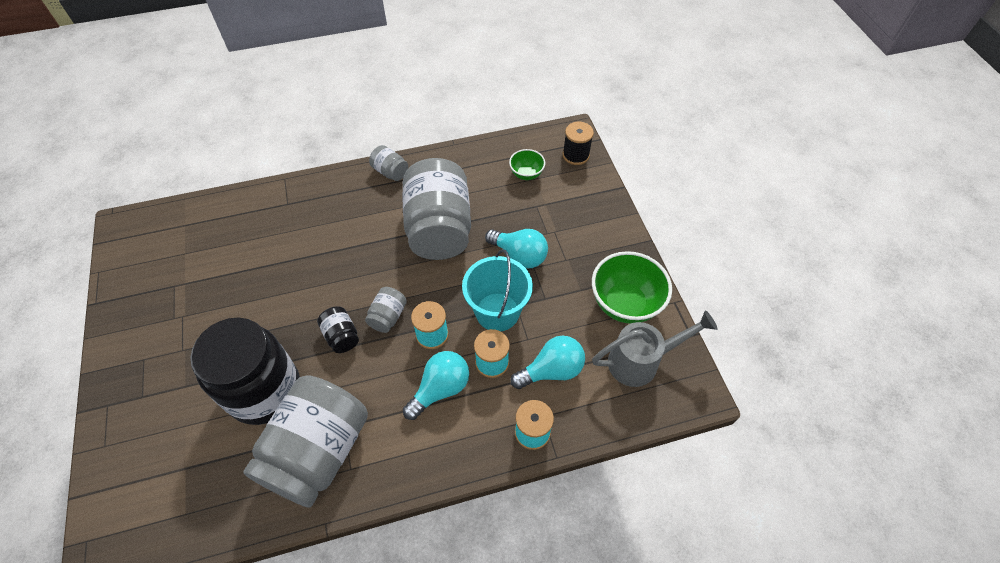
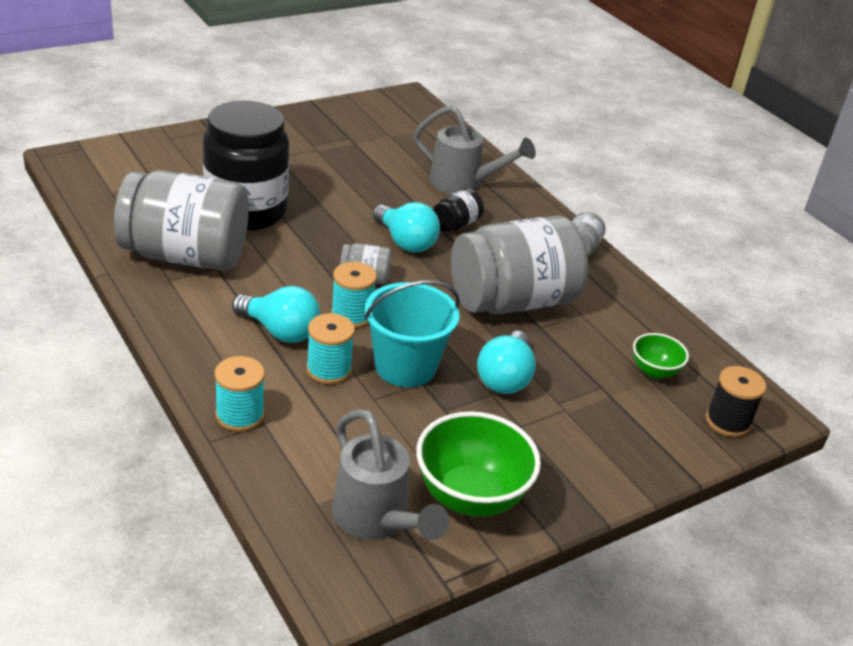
camera: 70 degrees right, 20 degrees down
(281, 219) = (463, 184): none -> grey watering can
(341, 336) = (326, 249): black jar -> black jar (456, 224)
(551, 370) = (333, 426): turquoise light bulb -> turquoise light bulb (405, 242)

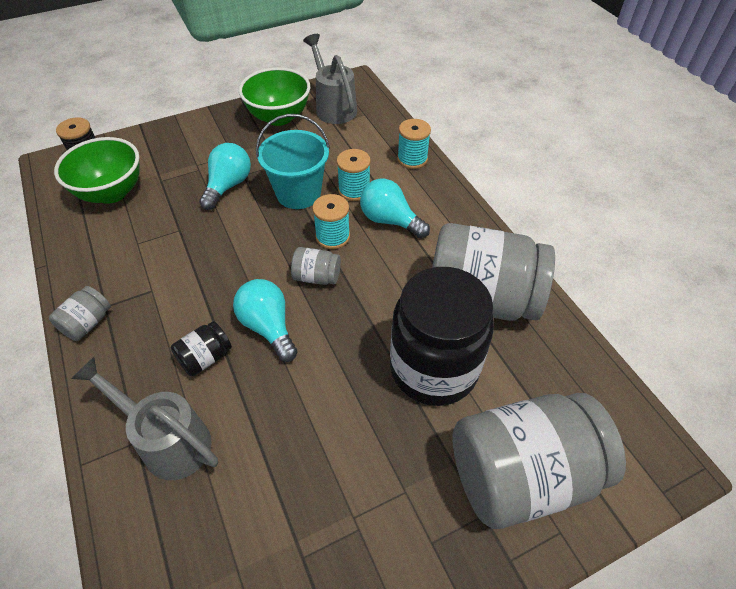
camera: 170 degrees left, 15 degrees up
(512, 301) = (190, 255): grey jar -> grey jar (521, 474)
(654, 371) = (111, 192): green bowl -> green bowl, size x1.87

